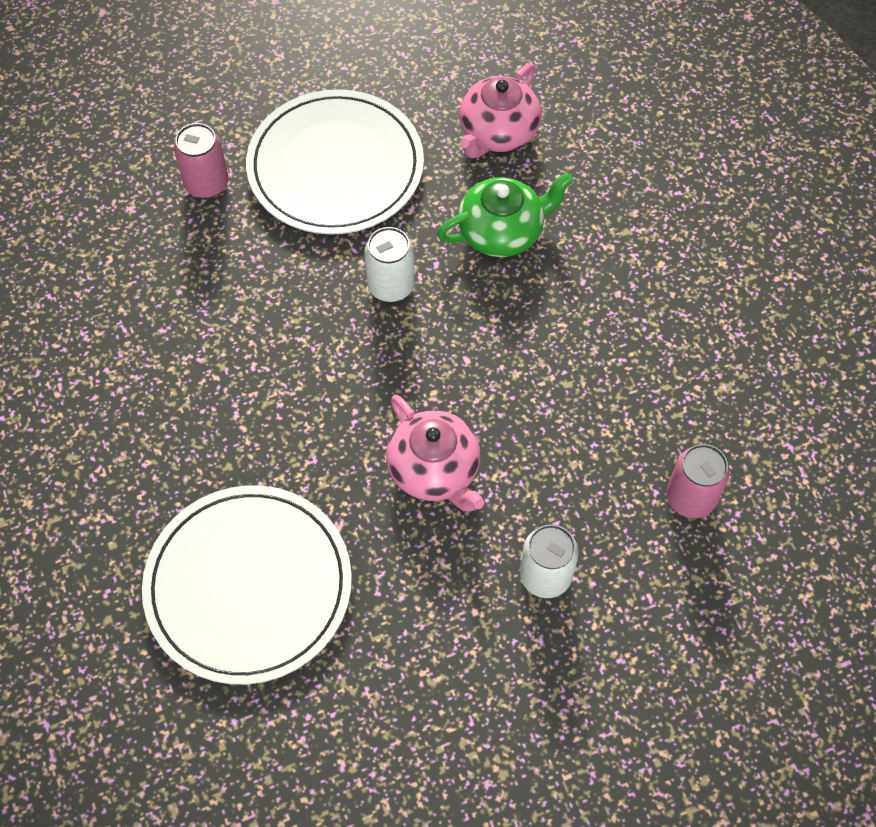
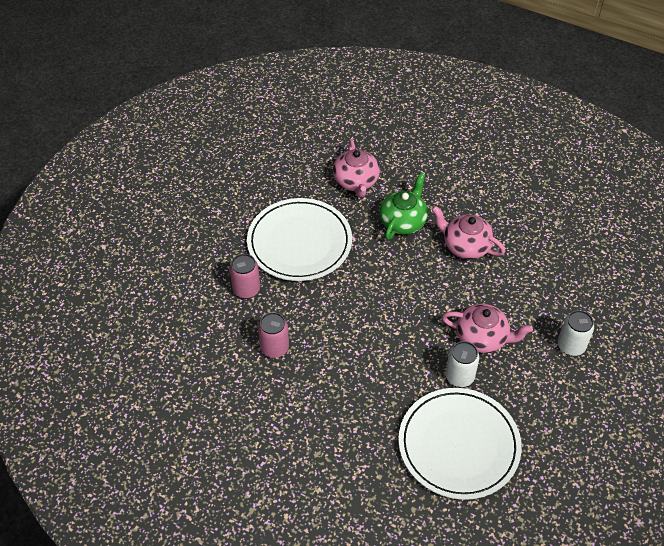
camera: 40 degrees left, 10 degrees down
(391, 286) = (380, 276): white can -> white can (459, 376)
(551, 327) = (465, 246): none -> pink teapot
(690, 498) = (591, 274): pink can -> pink can (274, 348)

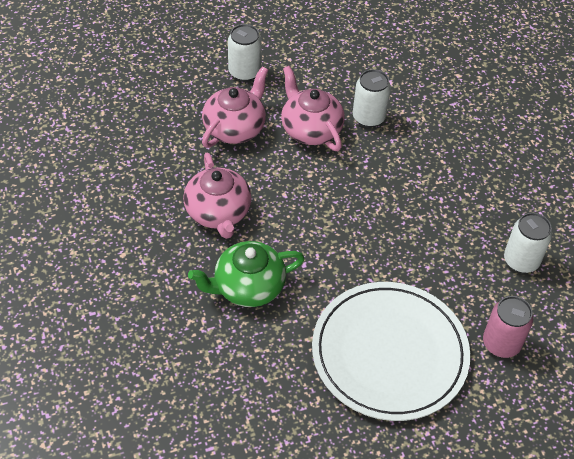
camera: 140 degrees left, 0 degrees up
(274, 348) = (521, 261): pink can -> white can
(356, 181) = (242, 379): pink teapot -> pink teapot (235, 128)
(458, 445) = (427, 78): white plate -> none

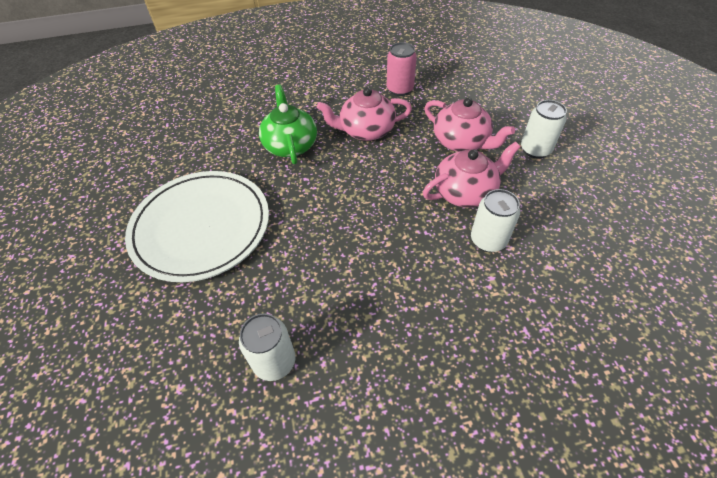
camera: 100 degrees right, 0 degrees up
(501, 344) = (179, 319): pink can -> pink can (400, 89)

